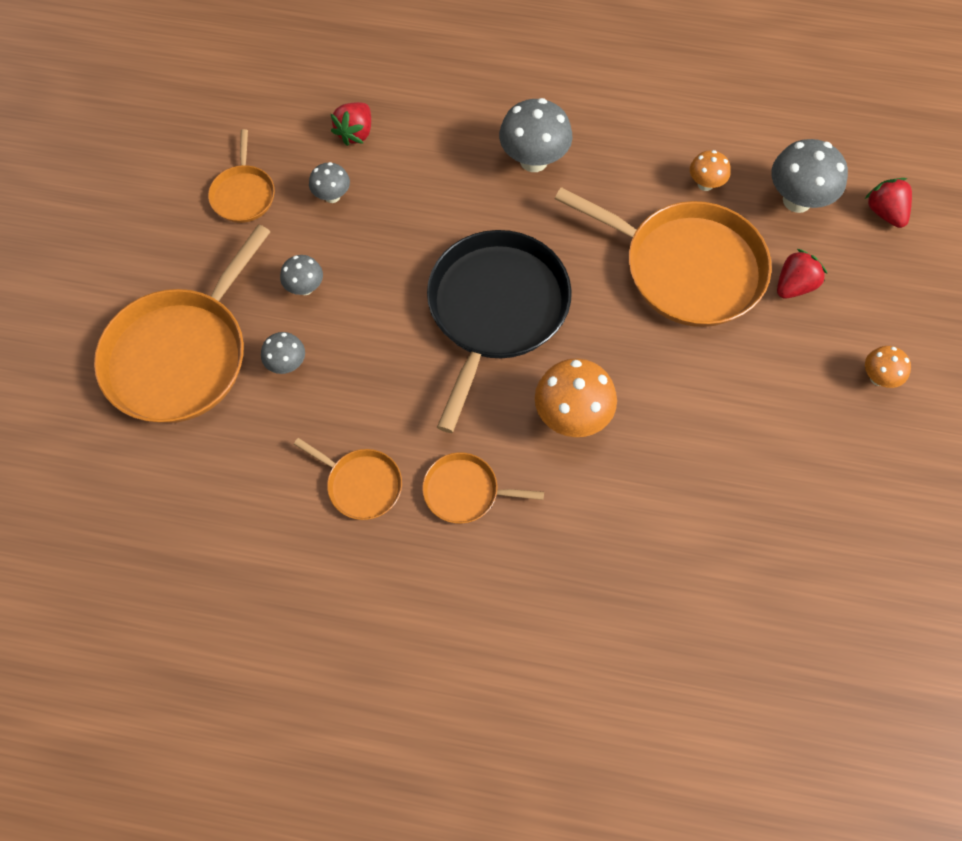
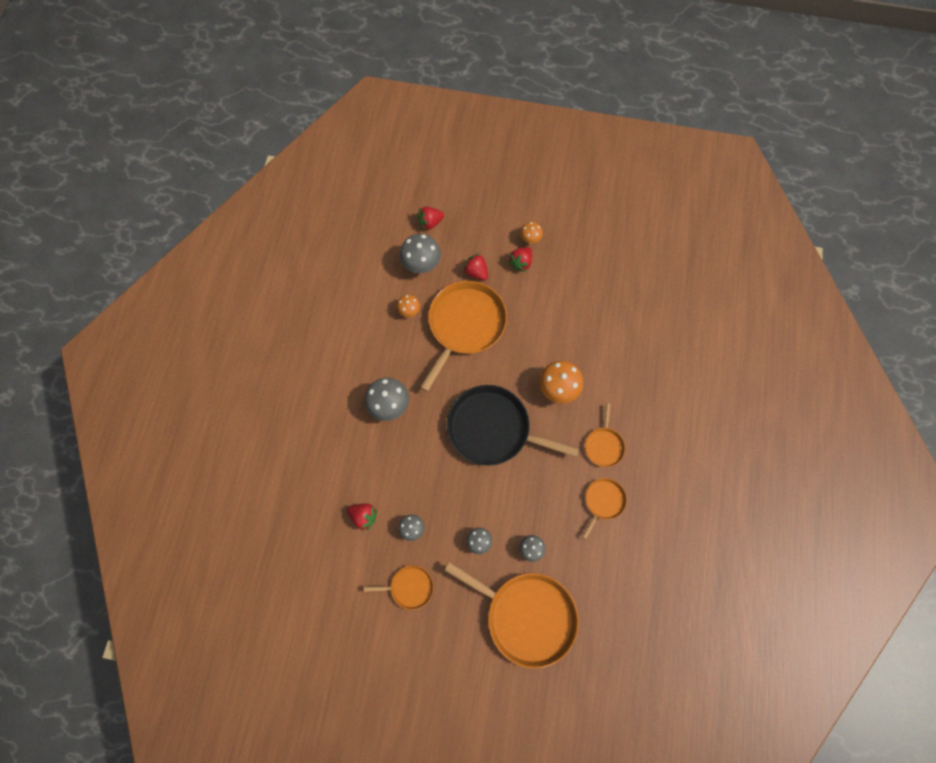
camera: 90 degrees left, 5 degrees up
(824, 360) = (521, 263): none -> red strawberry

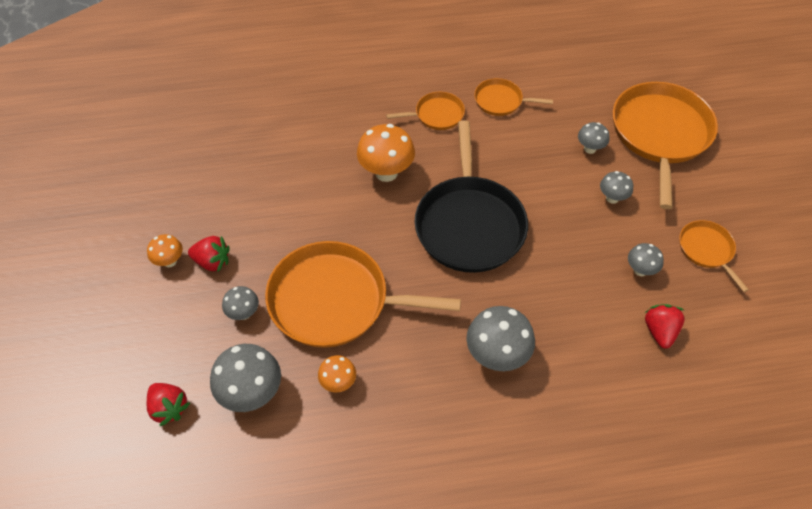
camera: 110 degrees left, 15 degrees down
(476, 272) = (243, 313): red strawberry -> grey mushroom

